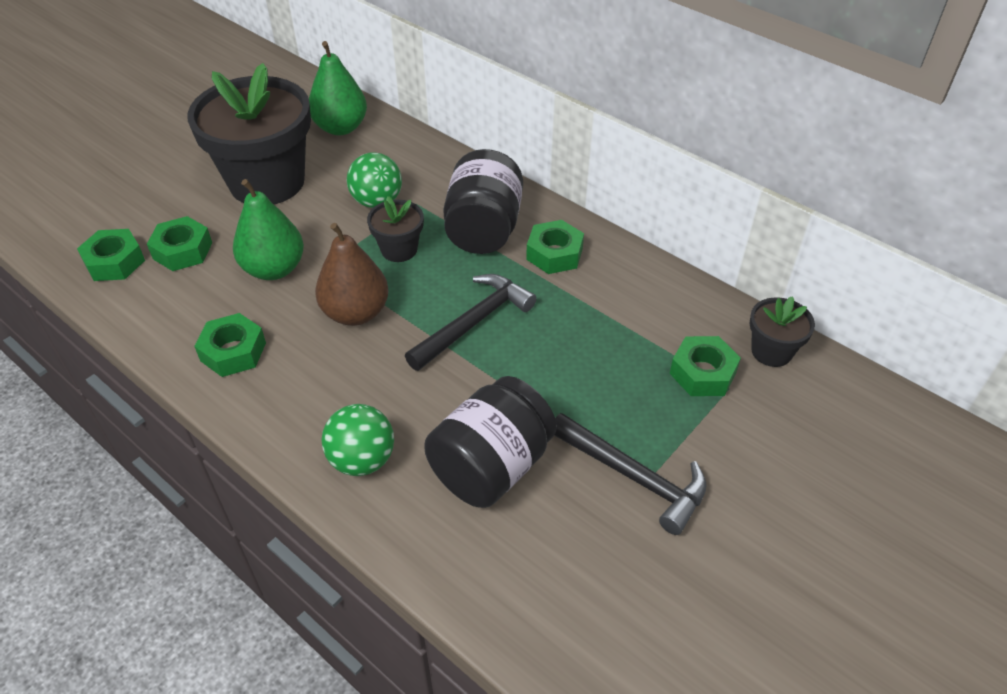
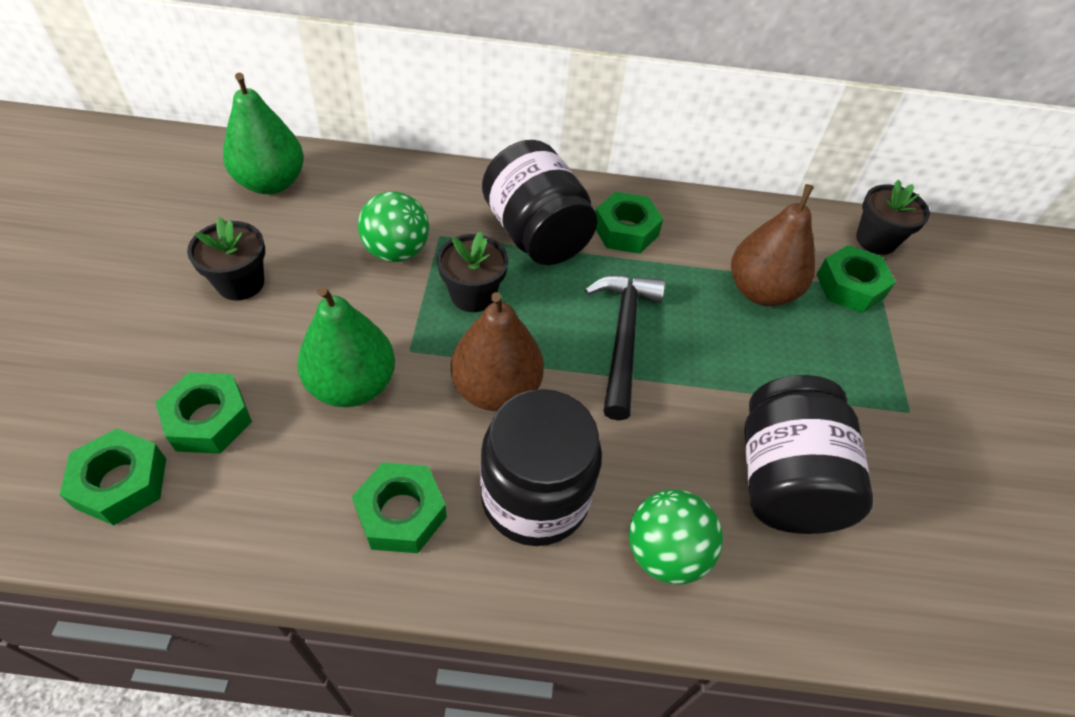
camera: 40 degrees left, 5 degrees up
(267, 182) = (240, 283): black flower pot -> black flower pot, size x0.45
(316, 385) = (535, 497): none -> black jar
(618, 341) = (761, 291): none -> brown pear
(634, 477) = (899, 415): black hammer -> none

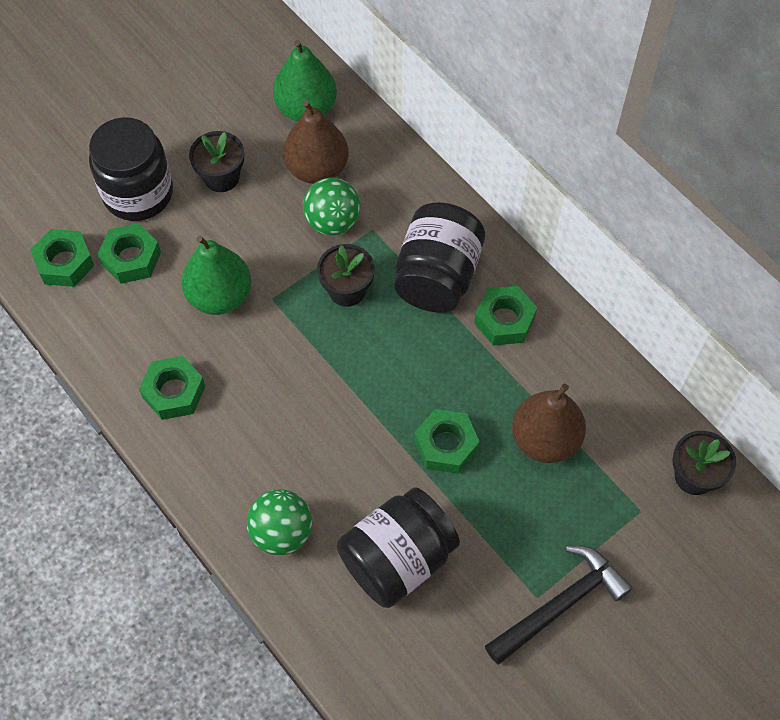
camera: 50 degrees right, 10 degrees up
(496, 389) = (294, 364): brown pear -> brown pear (317, 169)
(535, 497) = (248, 443): black jar -> black jar (138, 193)
(623, 338) = (408, 394): black hammer -> black hammer (560, 605)
(850, 286) = (619, 490): green nut -> green nut (446, 445)

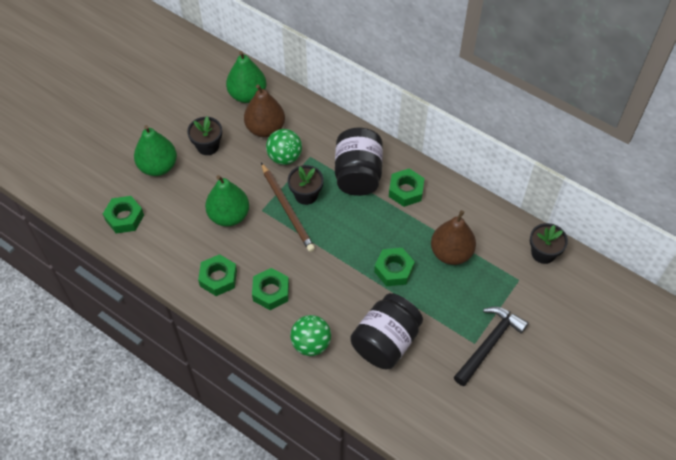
camera: 15 degrees left, 5 degrees down
(131, 258) = (166, 206): green nut -> green nut (271, 292)
(138, 193) = (158, 166): black jar -> green pear
(311, 306) = (287, 209): none -> brown pencil

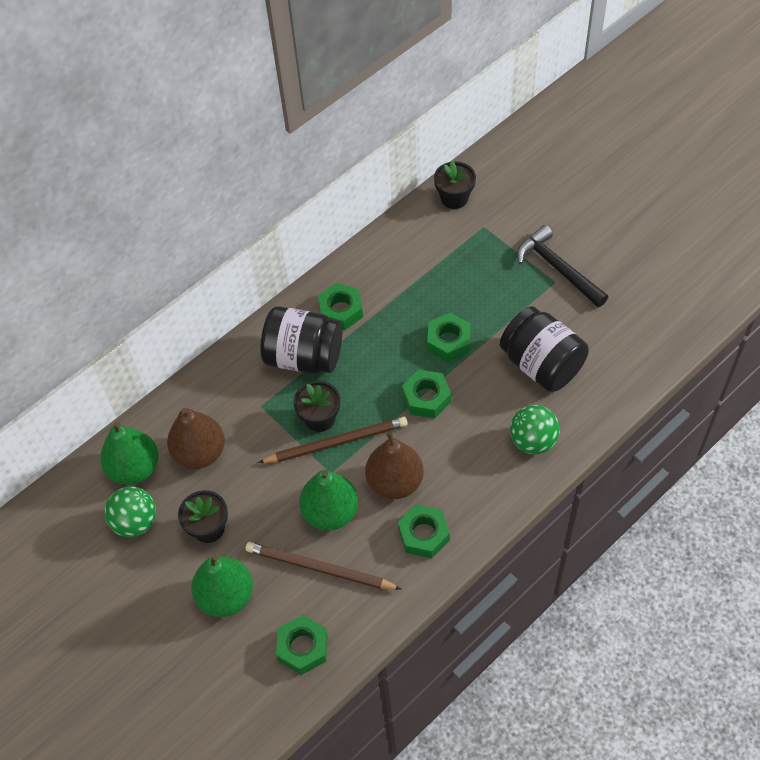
camera: 75 degrees left, 0 degrees up
(184, 217) = (319, 568): none -> brown pencil
(271, 292) = (455, 476): green nut -> green nut (426, 398)
(284, 157) = (254, 435): green ball -> green ball (135, 522)
(451, 253) = (437, 281): brown pear -> brown pear (395, 482)

